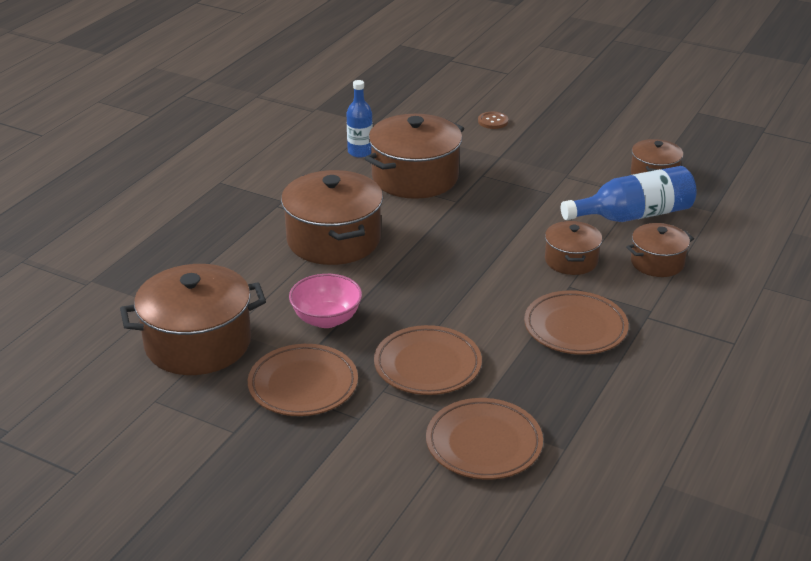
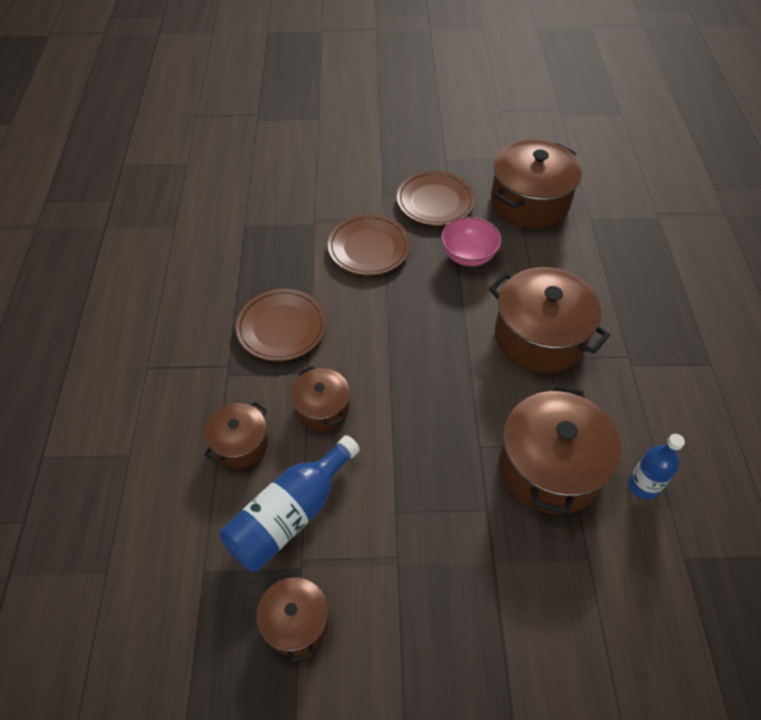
camera: 150 degrees right, 20 degrees up
(484, 443) = (296, 209): brown plate -> none
(493, 121) = (558, 651): brown button -> none

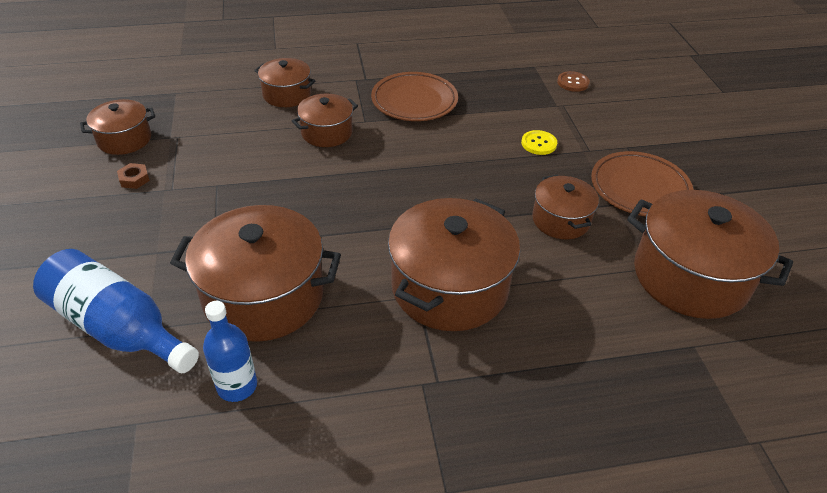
camera: 80 degrees right, 10 degrees down
(280, 205) = (573, 82): none -> brown button
(290, 515) = (218, 127): blue bottle -> blue bottle (118, 328)
(369, 248) = (538, 143): brown plate -> yellow button
(375, 600) = (134, 179): none -> brown nut
(468, 255) = (561, 220): pink bowl -> brown pot

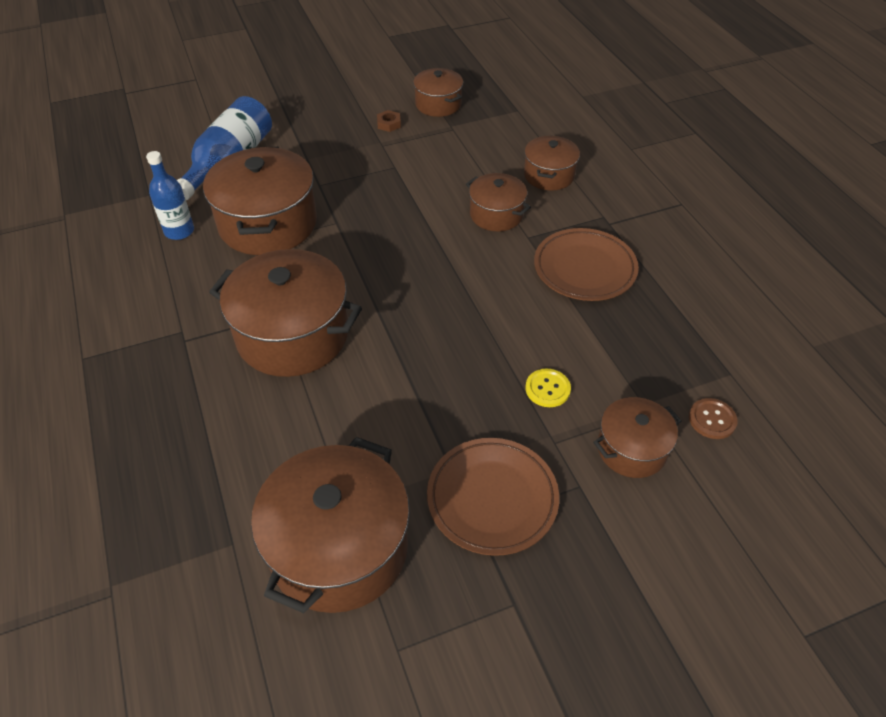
camera: 80 degrees right, 5 degrees up
(561, 220) = (409, 417): brown pot -> brown pot (631, 449)

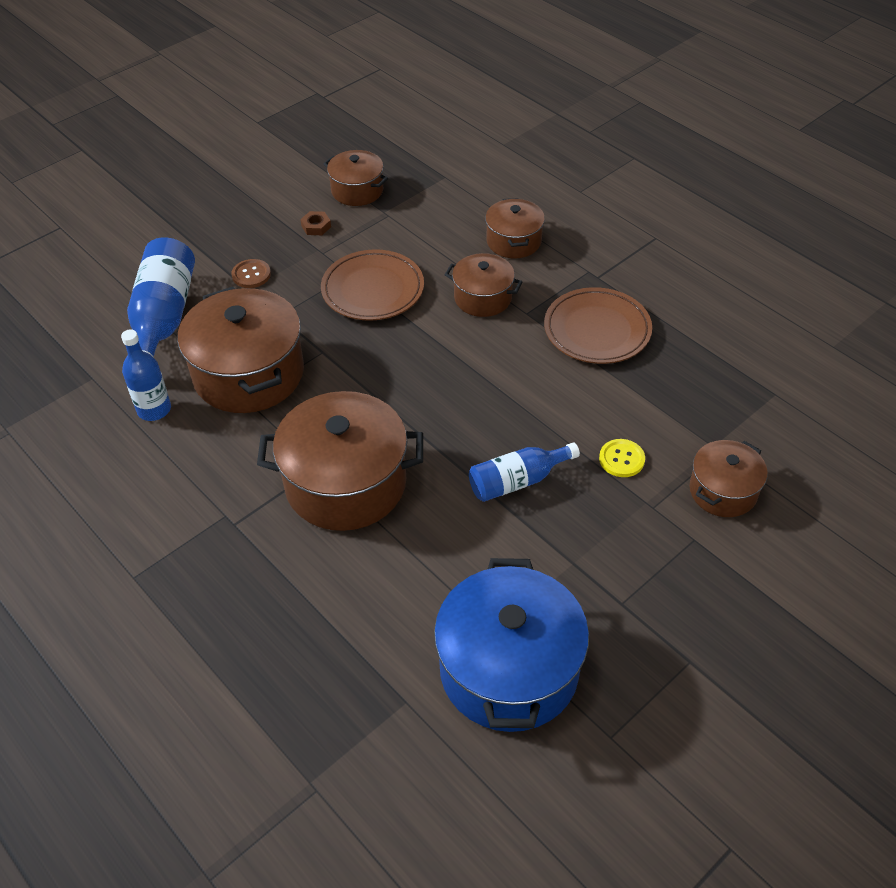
camera: 20 degrees left, 0 degrees up
(339, 548) = (509, 669): brown pot -> blue pot
(441, 379) = (517, 481): none -> blue bottle
(492, 498) = (623, 577): brown plate -> brown plate (373, 290)
(712, 419) = (778, 441): brown button -> brown button (251, 275)

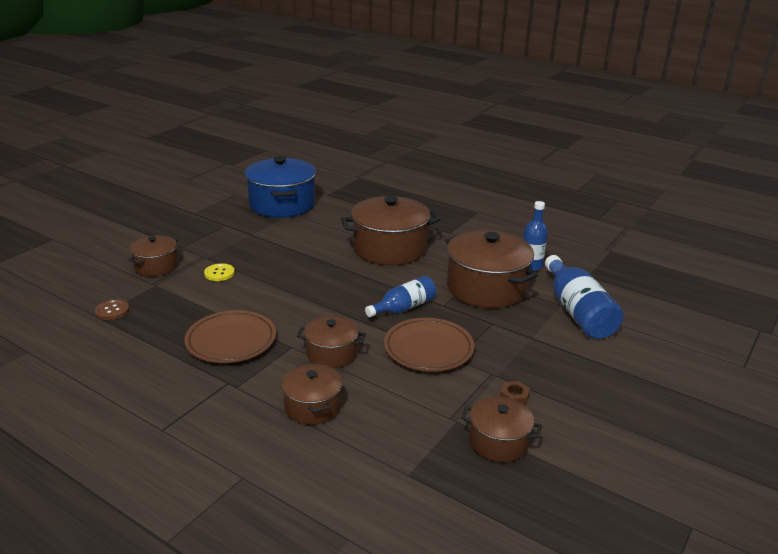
camera: 165 degrees right, 20 degrees down
(251, 275) = (538, 348): brown button -> brown button (112, 311)
(517, 481) = (286, 258): blue bottle -> blue bottle (403, 307)

